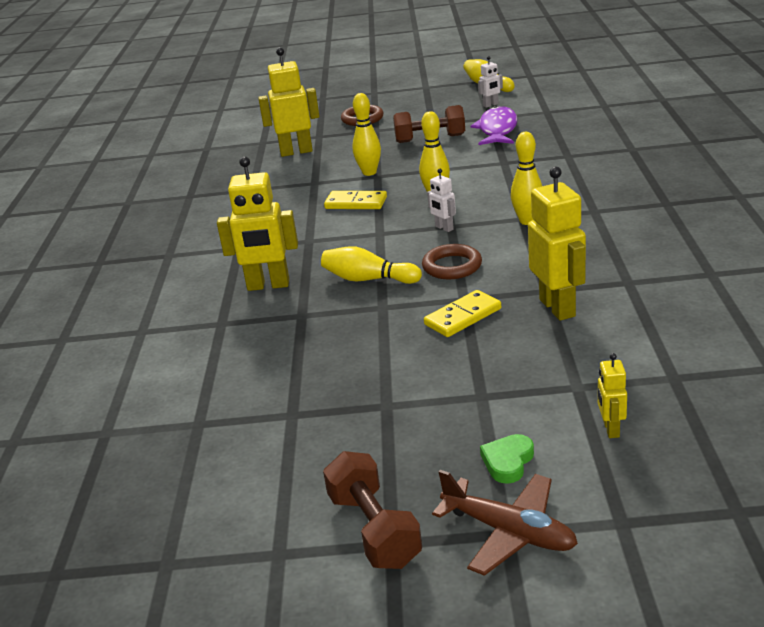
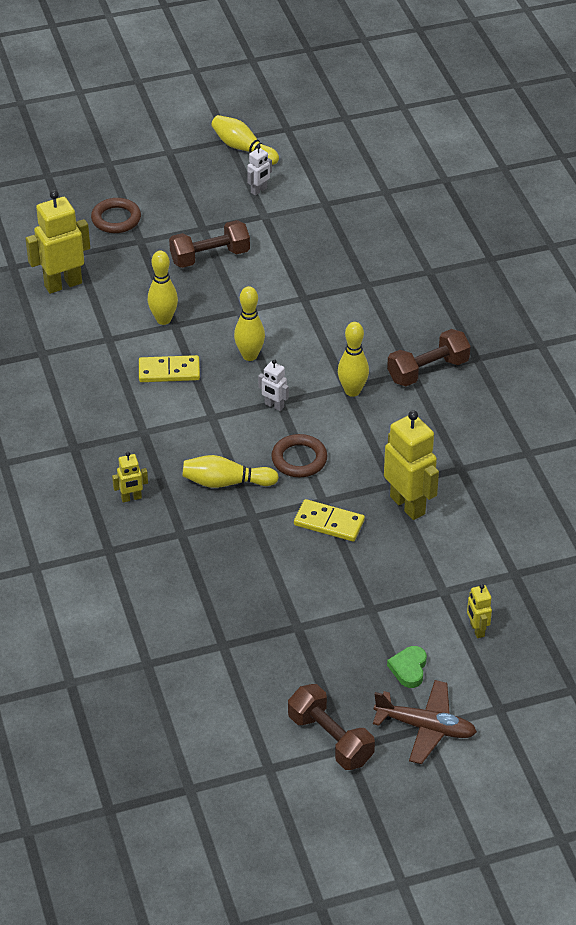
camera: 20 degrees left, 15 degrees up
(268, 285) = (131, 498): yellow robot -> yellow robot, size x0.50
(462, 317) = (329, 523): yellow domino -> yellow domino turned 75 degrees clockwise
(497, 130) = (280, 239): purple fish -> none
(611, 210) = (428, 370): none -> brown dumbbell

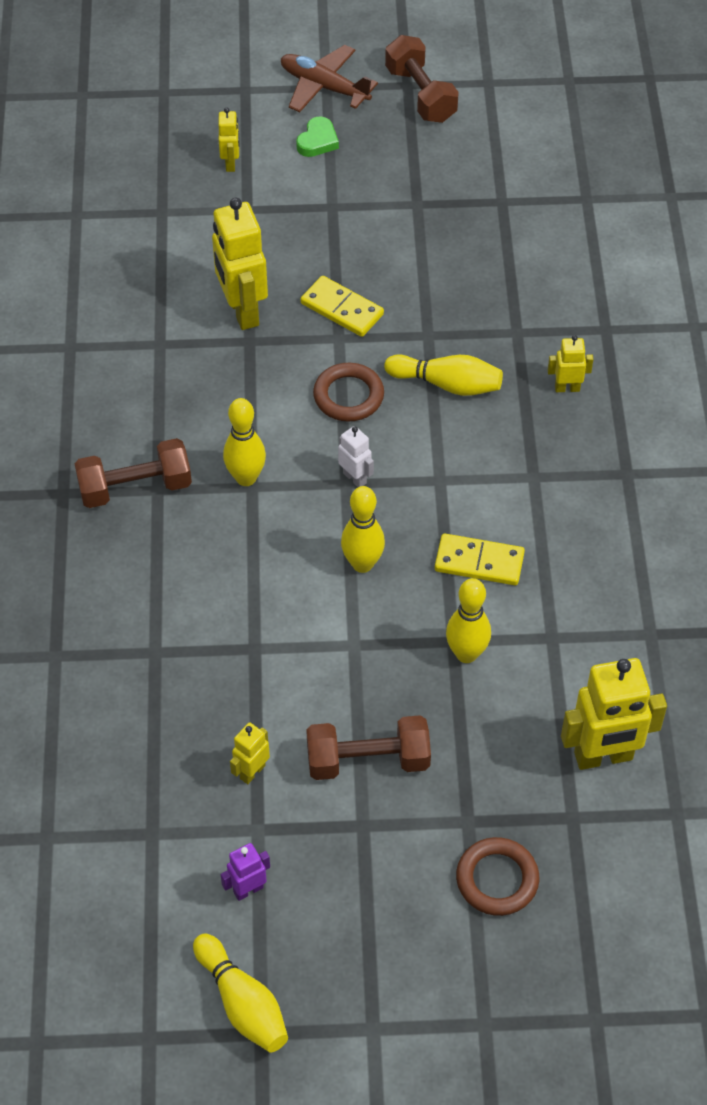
camera: 165 degrees left, 10 degrees up
(259, 190) = (248, 889): white robot -> purple robot
(279, 239) = (252, 771): none -> yellow robot

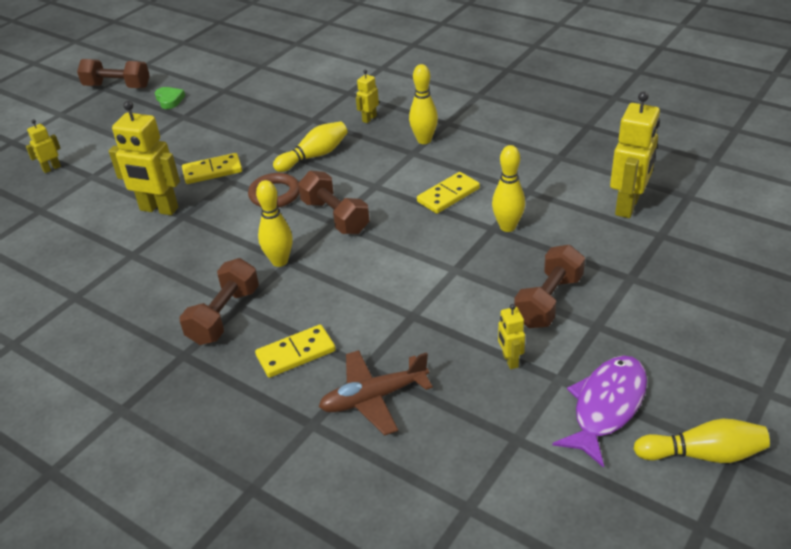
camera: 50 degrees left, 15 degrees down
(130, 583) = (296, 353): none -> yellow domino
(231, 163) = (51, 168): yellow robot -> yellow robot turned 75 degrees counterclockwise
(248, 889) = (606, 406): purple robot -> purple fish
(317, 141) = (89, 131): green heart -> green heart (169, 100)
(324, 87) = (58, 114): brown plane -> brown plane (373, 398)
(355, 478) = (335, 217): white robot -> brown dumbbell
(362, 564) = (399, 240): yellow bowling pin -> yellow bowling pin (424, 140)
(497, 879) = (684, 284): brown ring -> none

